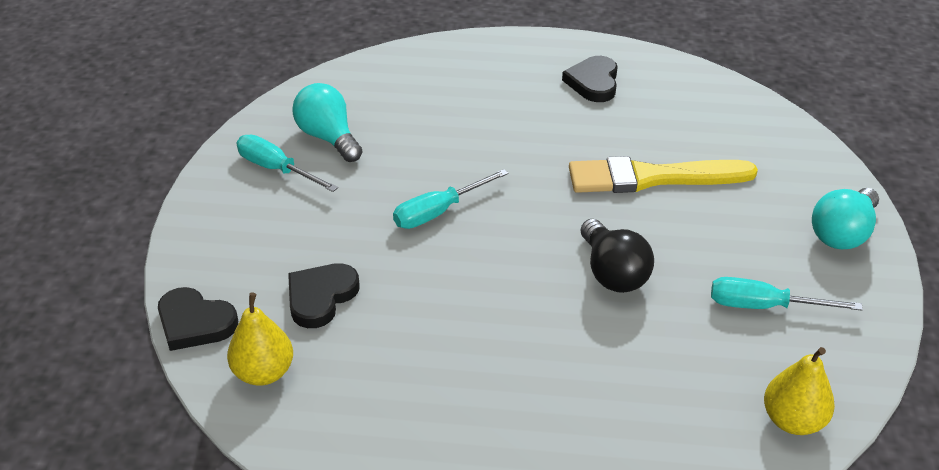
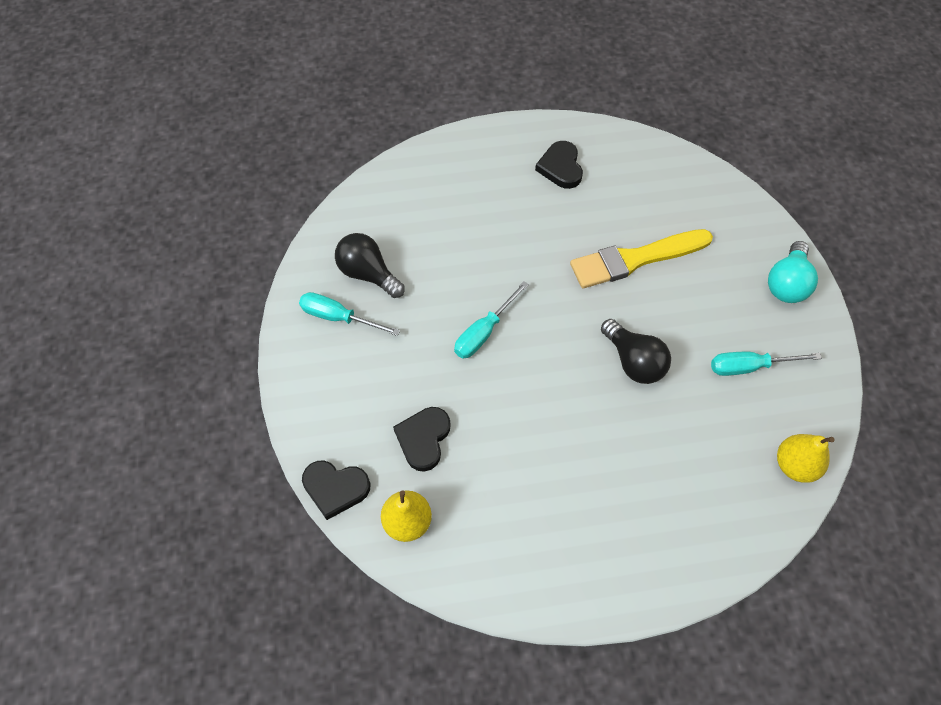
camera: 15 degrees left, 20 degrees up
(328, 138) = (368, 274): turquoise light bulb -> black light bulb

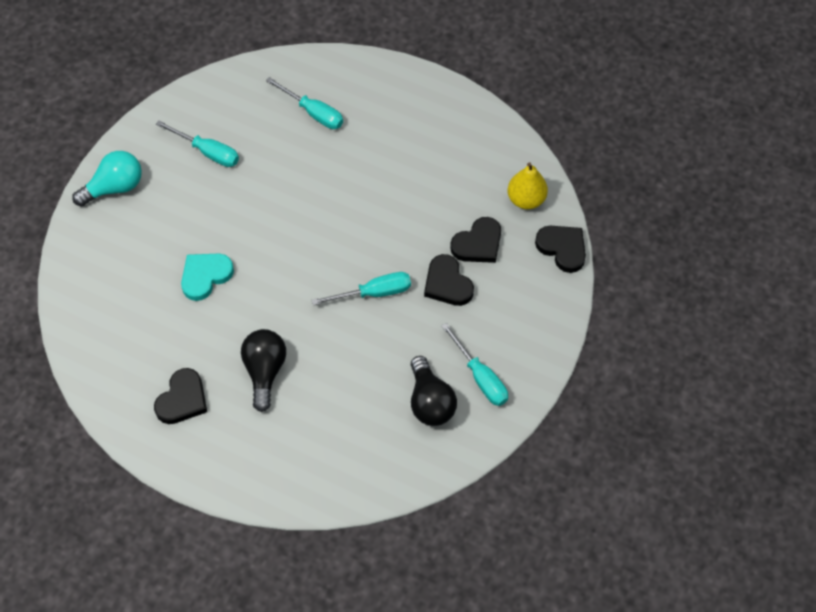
camera: 145 degrees left, 0 degrees up
(425, 381) = (447, 283): none -> black heart
(633, 361) = (283, 204): black light bulb -> black light bulb (265, 371)
(635, 259) = (205, 276): yellow brush -> turquoise heart
(698, 477) = (313, 112): none -> turquoise screwdriver
(794, 465) = (246, 83): yellow pear -> none

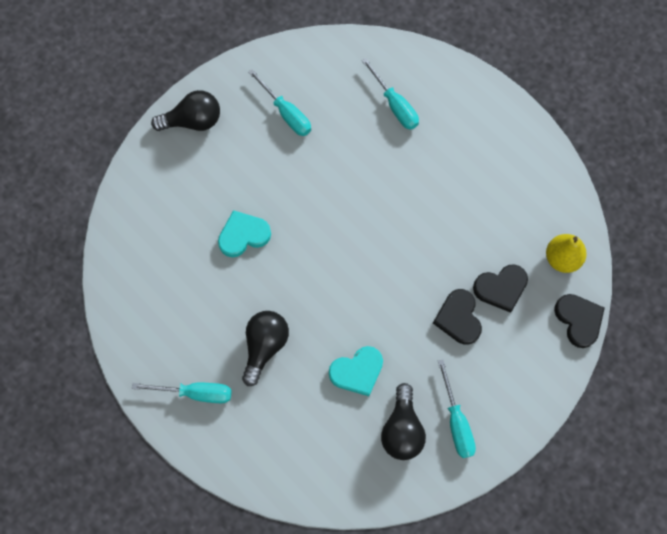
camera: 20 degrees right, 10 degrees up
(114, 187) = (193, 121): turquoise light bulb -> black light bulb
(182, 399) = (184, 347): black heart -> none
(366, 364) = (357, 371): none -> turquoise heart
(374, 293) = (388, 304): turquoise screwdriver -> turquoise screwdriver (195, 393)

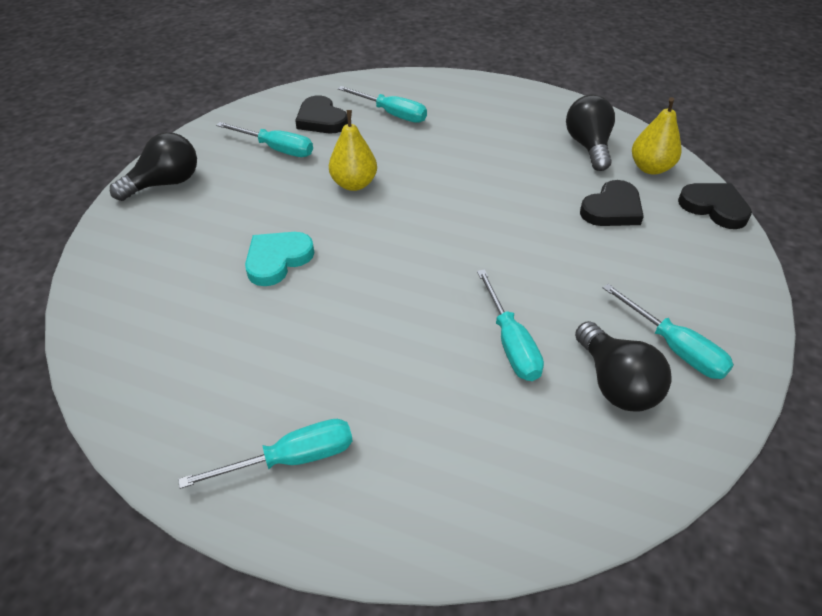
camera: 25 degrees left, 25 degrees down
(264, 346) = (368, 361): black light bulb -> black light bulb (588, 146)
(327, 179) = (354, 184): none -> yellow pear
(357, 371) = (510, 343): turquoise heart -> turquoise screwdriver
(458, 318) = (589, 248): black heart -> black heart (321, 119)

